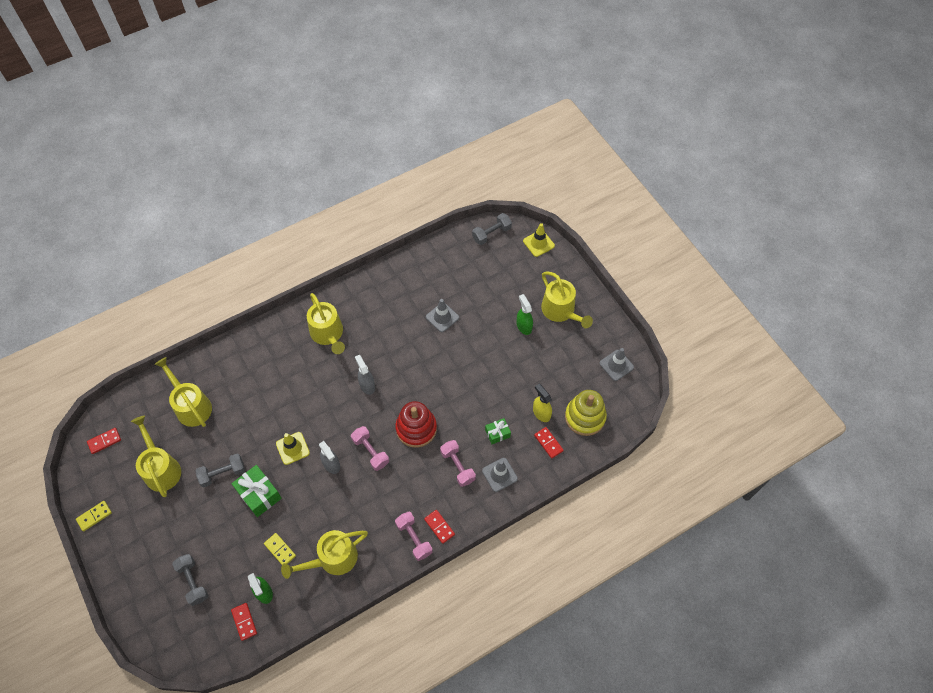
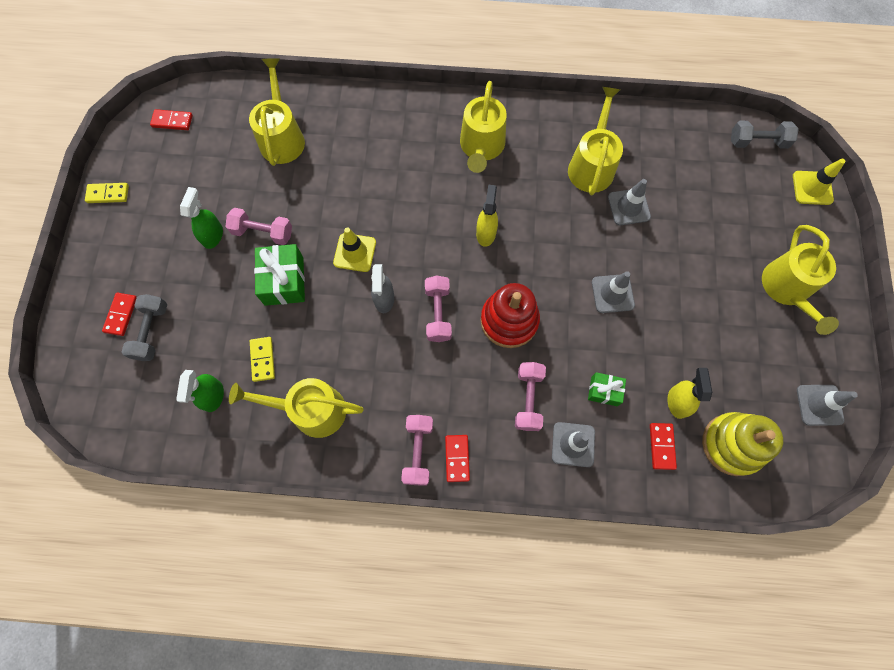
camera: 35 degrees right, 10 degrees up
(161, 468) = (206, 186): yellow watering can -> yellow watering can (591, 165)
(222, 473) = (263, 232): grey dumbbell -> pink dumbbell
(244, 622) = (170, 415): red domino -> red domino (121, 315)
(367, 385) = (486, 233): grey spray bottle -> yellow spray bottle
(466, 374) = (612, 293): none -> grey traffic cone
(524, 326) = (725, 279): green spray bottle -> green spray bottle (213, 235)

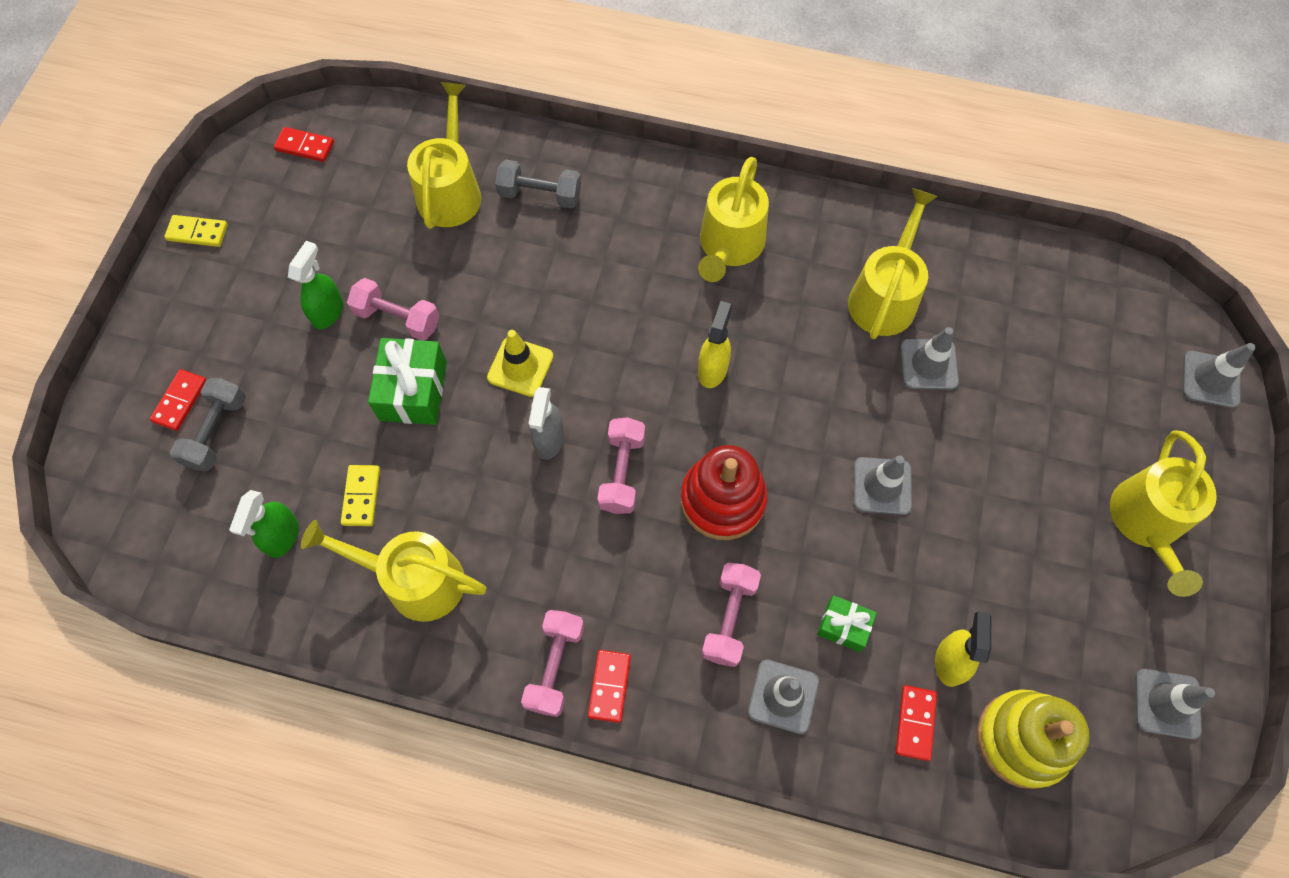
camera: 10 degrees right, 5 degrees down
(757, 142) = (1138, 300): grey dumbbell -> grey dumbbell (540, 195)
(812, 188) = (1210, 379): yellow traffic cone -> grey traffic cone

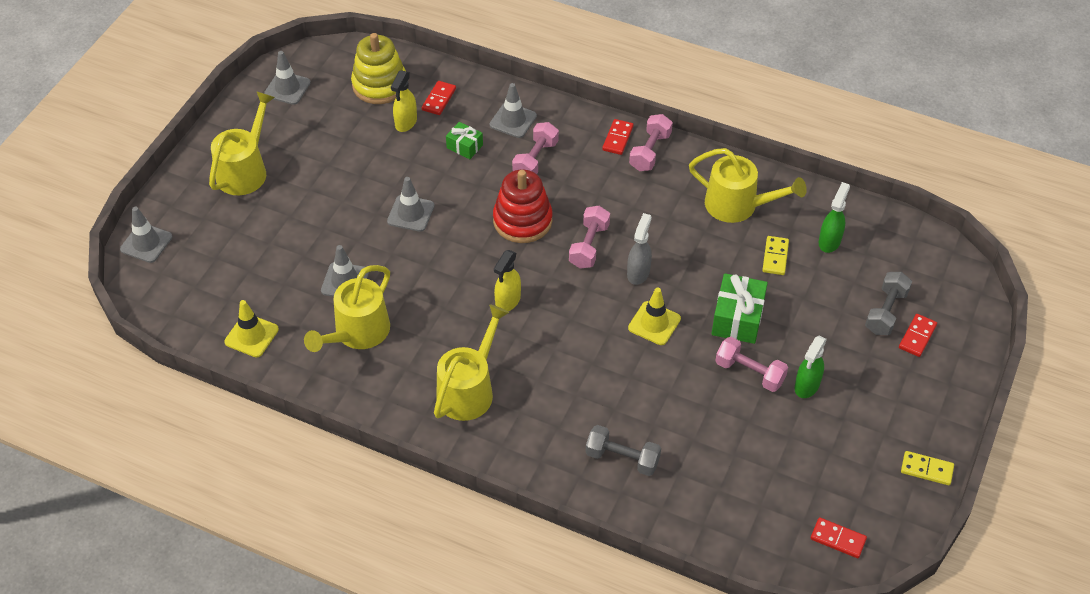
camera: 170 degrees left, 15 degrees down
(451, 190) = (702, 474): yellow watering can -> none
(1009, 273) = (251, 336): none -> yellow traffic cone

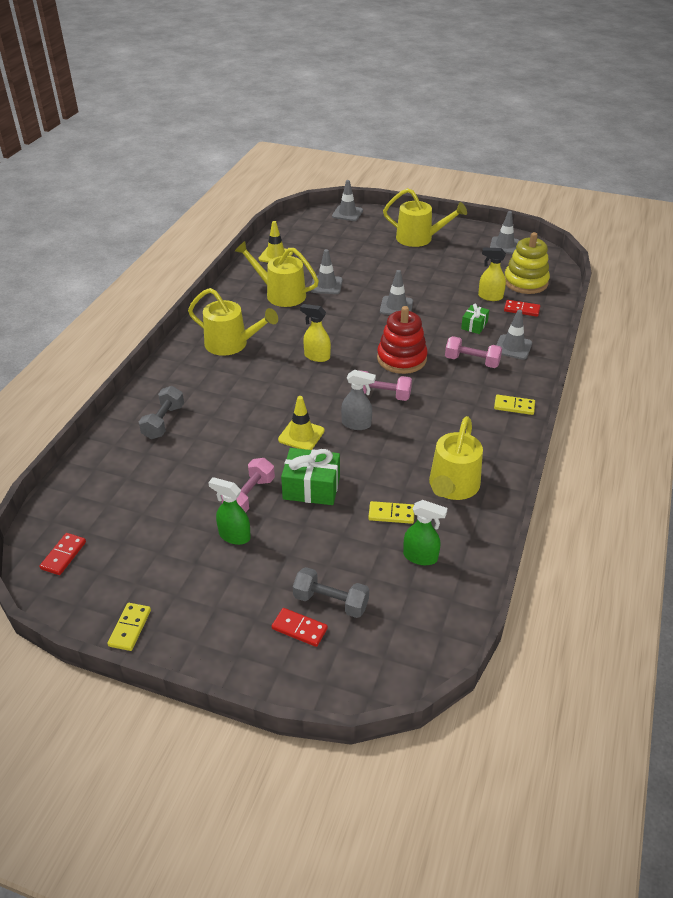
camera: 85 degrees right, 10 degrees down
(618, 138) = (514, 406): red domino -> yellow domino
(650, 152) = (504, 427): pink dumbbell -> none

